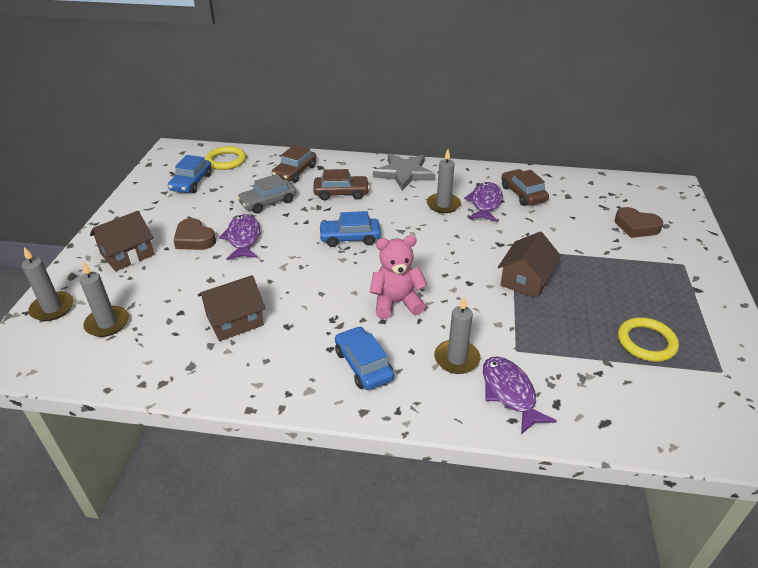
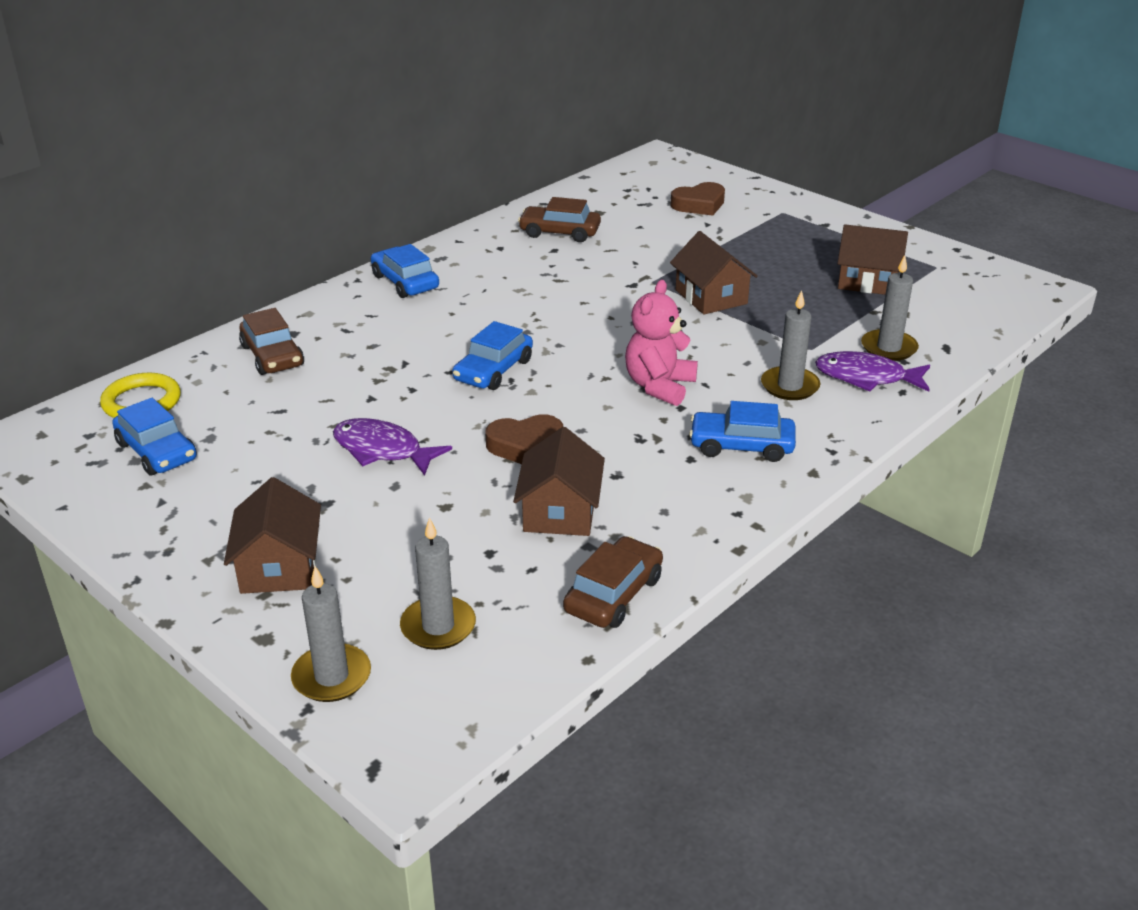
camera: 55 degrees left, 5 degrees down
(194, 239) = (325, 492): brown heart -> brown heart (525, 446)
(268, 202) = (319, 402): grey car -> none
(341, 193) = (382, 340): brown car -> brown car (613, 594)
(404, 173) = (405, 282): grey star -> blue car
(443, 205) = (512, 285): grey candle -> grey candle (888, 348)
(485, 203) = (545, 260): purple fish -> none
(646, 342) = (867, 281): yellow ring -> brown house

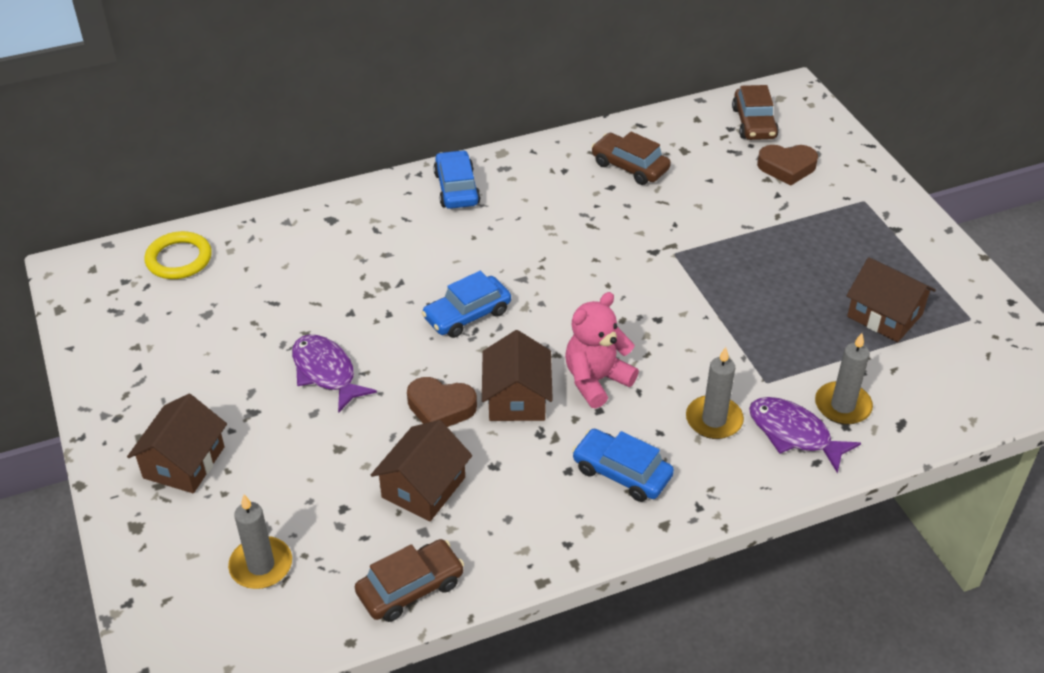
camera: 25 degrees right, 10 degrees up
(157, 451) = (162, 315): blue car -> none
(272, 356) = (302, 241): brown car -> brown car (754, 123)
(331, 676) = (160, 581): grey candle -> none
(711, 297) = (716, 289): brown house -> brown house (517, 398)

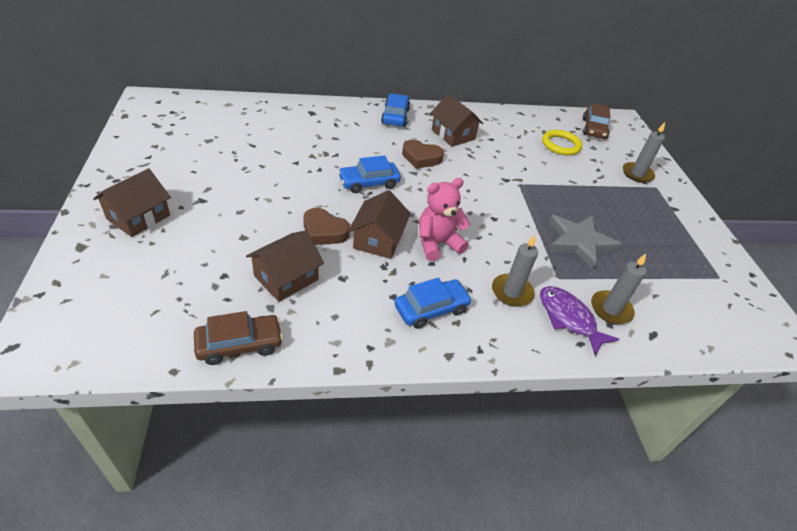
camera: 10 degrees right, 0 degrees up
(179, 259) = (211, 109): yellow ring -> yellow ring (560, 145)
(261, 565) = (145, 296): grey candle -> grey candle (637, 174)
(326, 372) = (261, 191): purple fish -> none
(621, 473) = (431, 309): blue car -> blue car turned 105 degrees clockwise
(630, 166) = (507, 131): brown car -> none
(780, 321) = (579, 242): none -> grey star
(787, 167) = (608, 156): brown heart -> brown heart (421, 158)
(885, 315) = (656, 258): brown house -> brown house (453, 134)

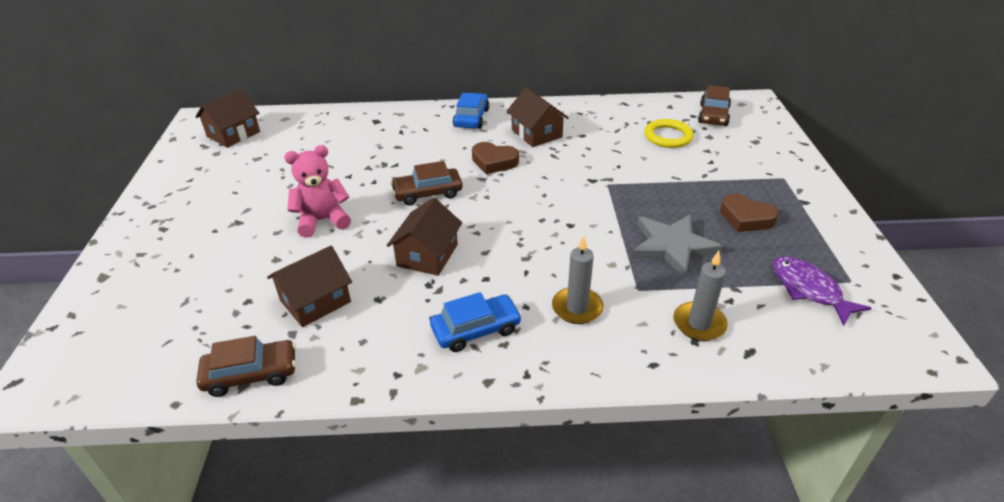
camera: 10 degrees right, 5 degrees down
(138, 217) = (168, 243): brown house -> brown house (233, 134)
(324, 231) = (367, 249): brown heart -> brown heart (746, 218)
(369, 183) = (427, 193): blue car -> brown car
(437, 244) = (496, 256): pink teddy bear -> pink teddy bear (322, 220)
(568, 318) = (643, 336): purple fish -> purple fish (809, 290)
(637, 174) = (761, 164): grey candle -> none

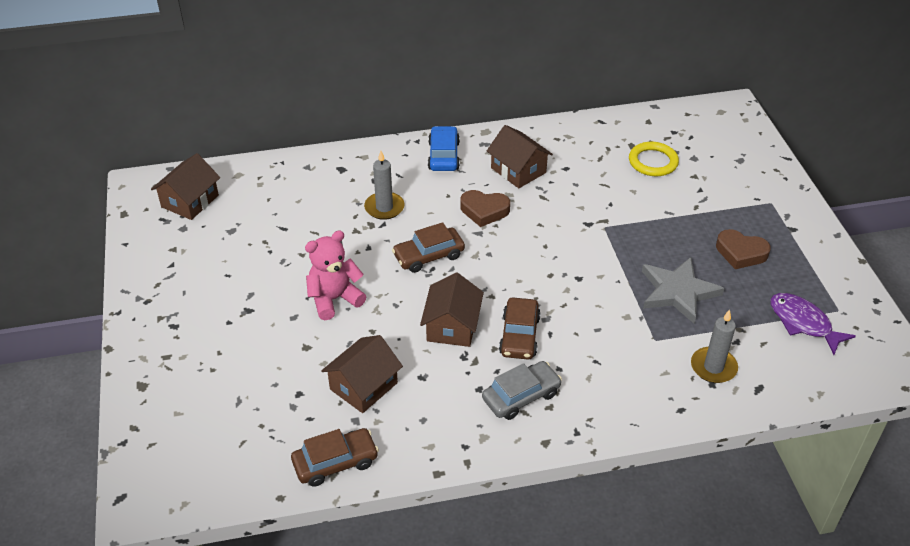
camera: 10 degrees left, 5 degrees up
(476, 329) = (521, 396): blue car -> grey car
(577, 308) = (605, 364): grey candle -> grey candle (384, 207)
(713, 115) = (694, 130): brown car -> brown car (519, 335)

